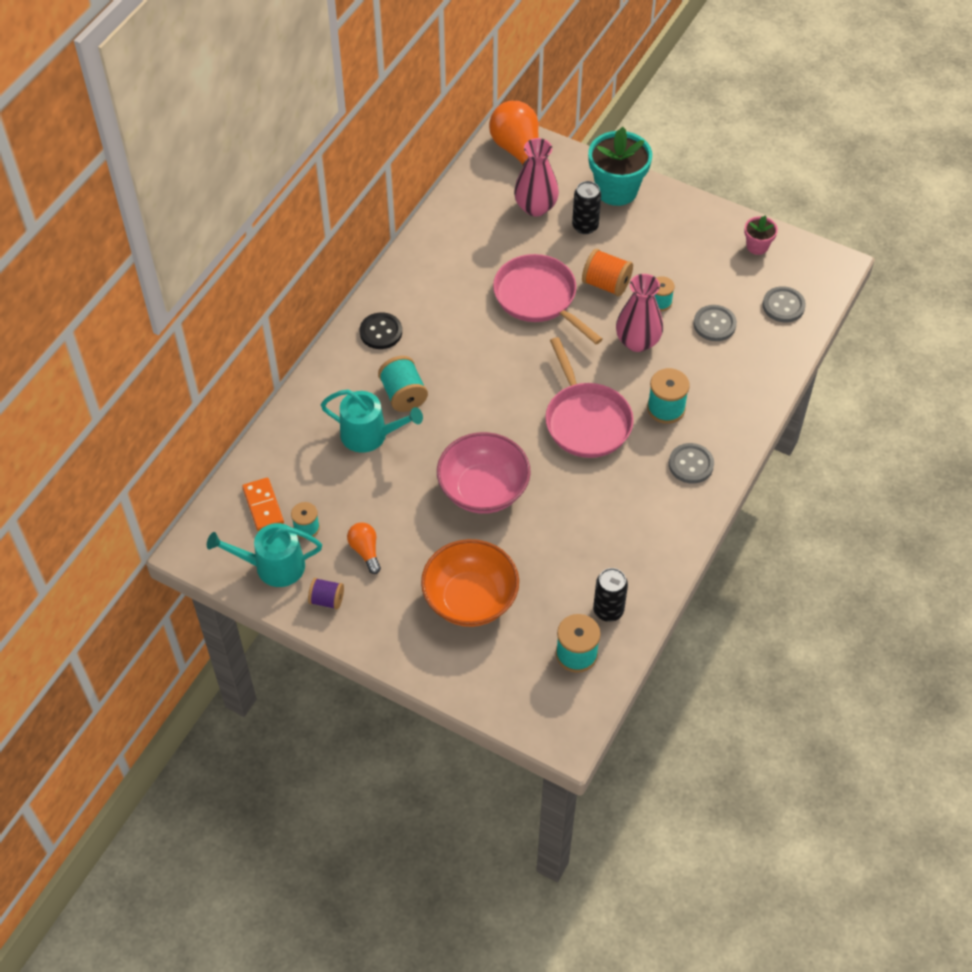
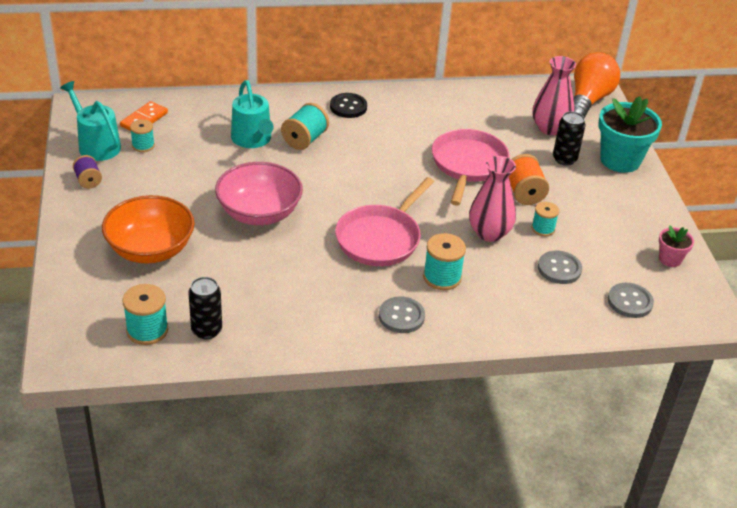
camera: 50 degrees right, 15 degrees down
(365, 551) = (148, 180): orange light bulb -> none

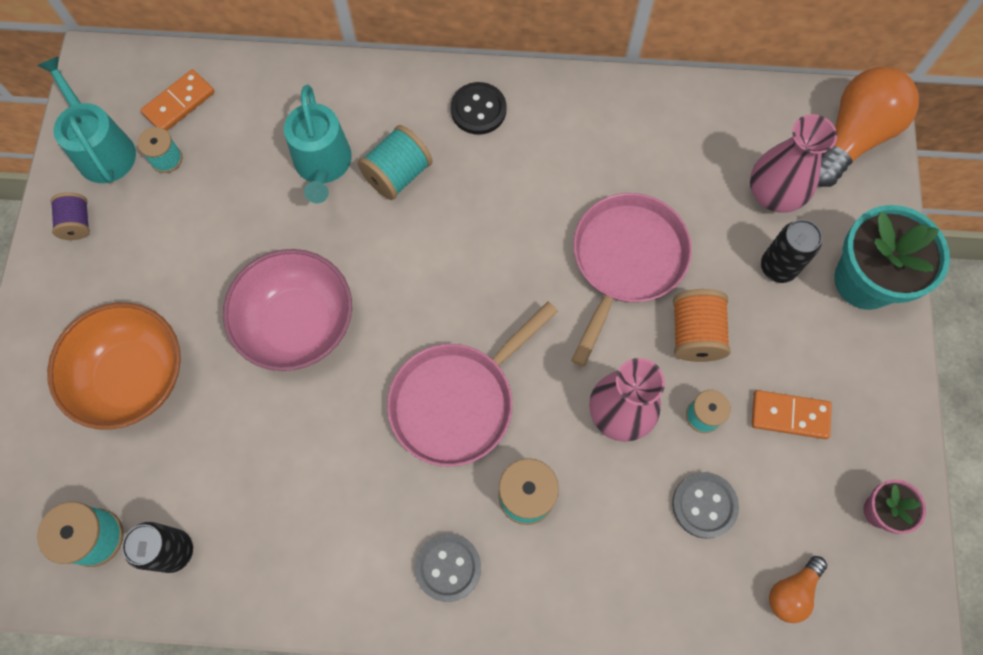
camera: 15 degrees right, 30 degrees up
(597, 223) = (789, 415): none -> orange domino
(630, 302) = (792, 592): grey button -> orange light bulb

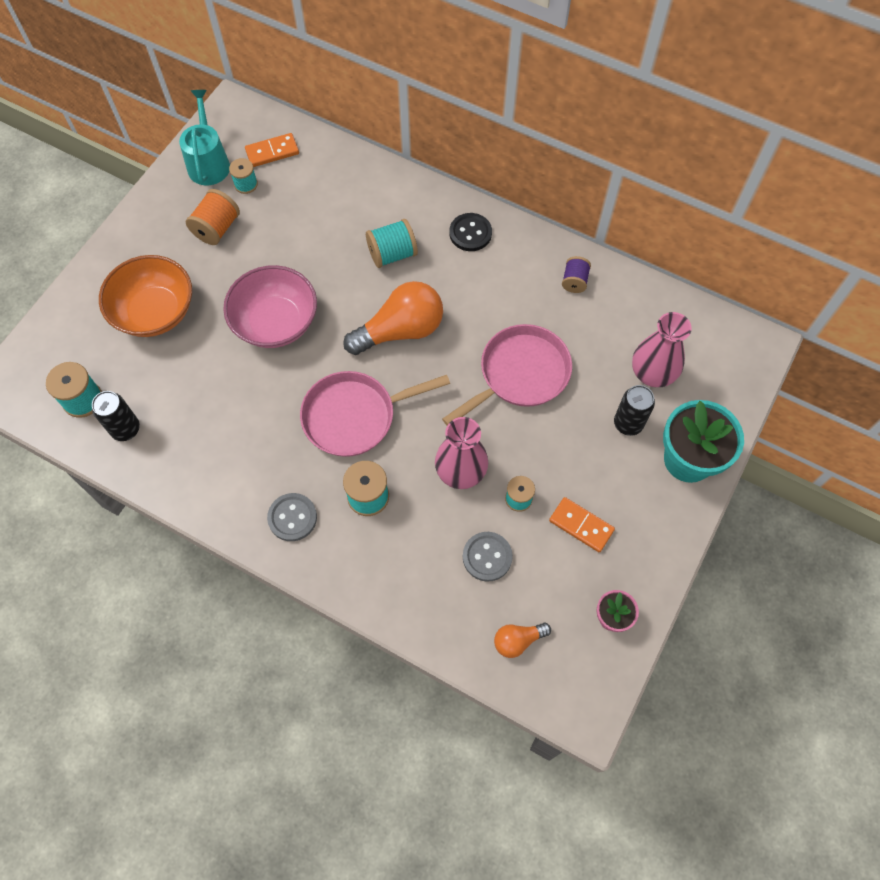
camera: 25 degrees right, 5 degrees down
(77, 223) = (169, 202): purple spool -> purple spool (574, 281)
(323, 165) = (345, 228): turquoise watering can -> none
(695, 334) = (543, 442): orange spool -> orange spool (217, 228)
(853, 137) = (735, 358): orange light bulb -> orange light bulb (400, 330)

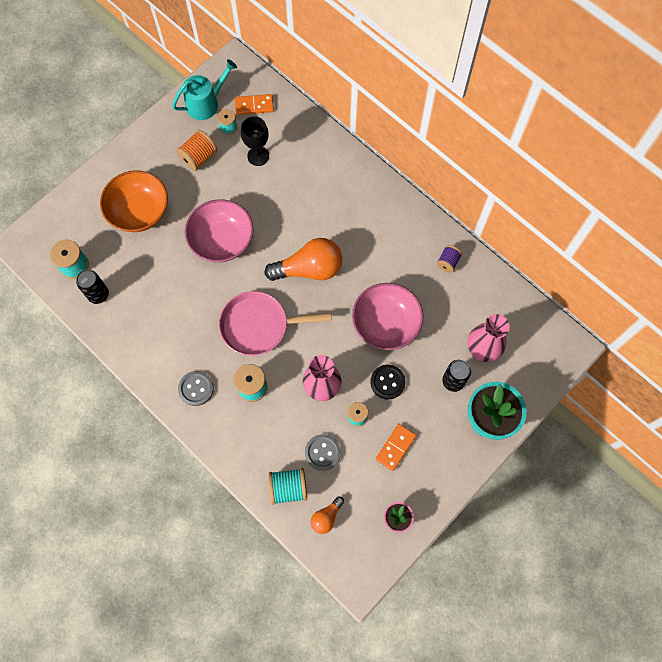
camera: 15 degrees right, 5 degrees up
(209, 163) = (206, 103): turquoise watering can -> turquoise watering can turned 45 degrees clockwise
(294, 210) = (258, 156): none -> black goblet
(392, 254) = (320, 208): turquoise spool -> turquoise spool (288, 488)
(470, 233) = (382, 205): black button -> black button (387, 382)
(518, 640) = (326, 517): orange light bulb -> orange light bulb turned 45 degrees counterclockwise
(520, 374) = (386, 324): pink pan -> pink bowl
(581, 525) = (395, 447): orange domino -> orange domino turned 75 degrees clockwise

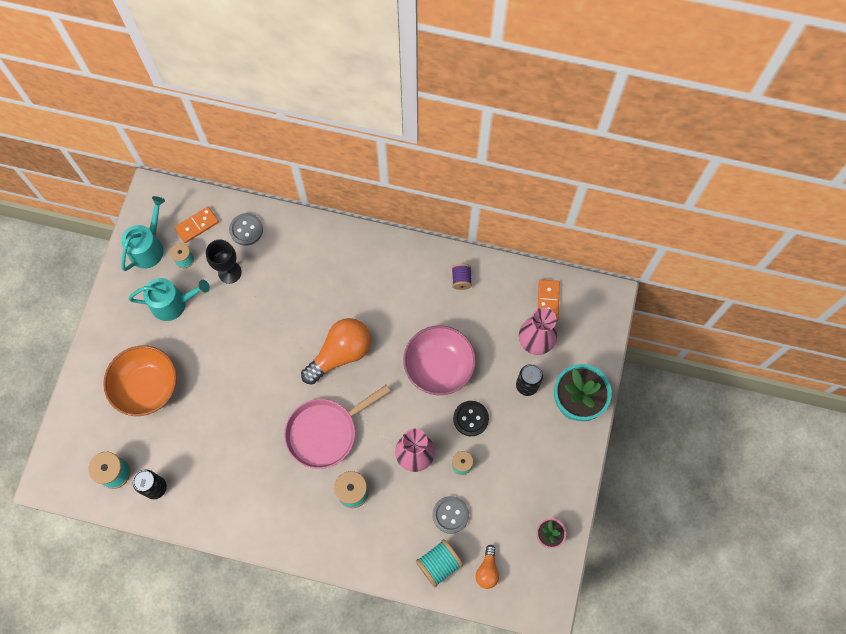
camera: 30 degrees left, 0 degrees up
(196, 389) = (302, 523): grey button -> grey button (246, 230)
(199, 157) = (173, 303): orange spool -> turquoise watering can
(222, 241) = (243, 371): pink bowl -> none
(395, 447) = (511, 473): orange domino -> orange domino (548, 301)

